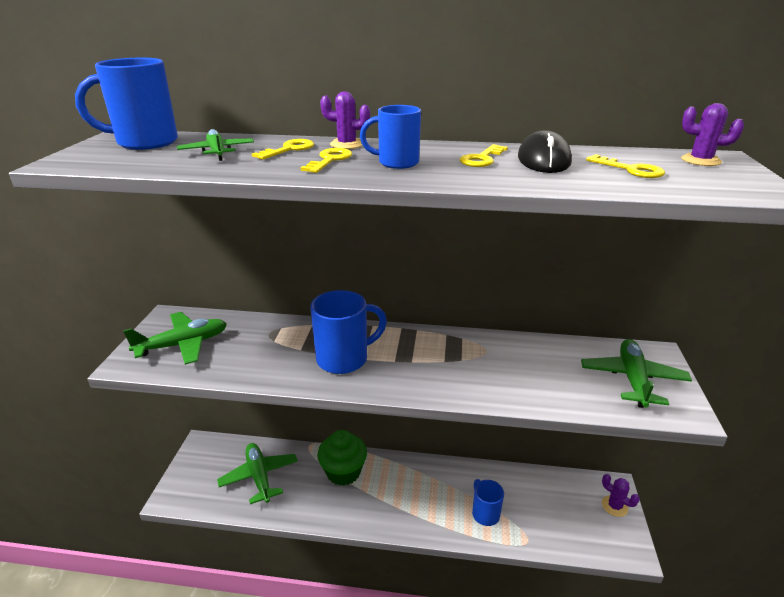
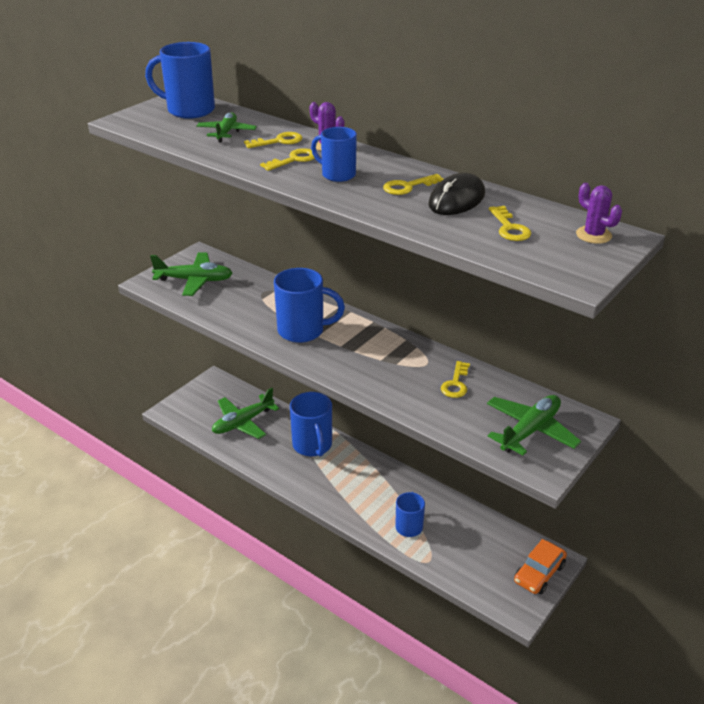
camera: 30 degrees right, 5 degrees up
(259, 477) = (243, 422): green plane -> green plane turned 135 degrees counterclockwise
(343, 472) = (312, 446): green cupcake -> blue mug
(529, 359) = (456, 383): none -> yellow key
(614, 506) = (539, 573): purple cactus -> orange car

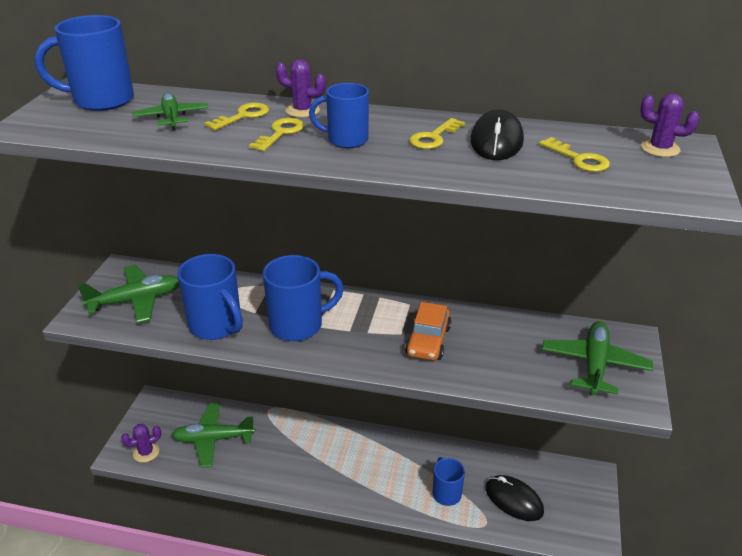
camera: 25 degrees left, 0 degrees up
(187, 416) = (146, 452): none -> purple cactus
(243, 422) = (213, 439): green plane -> green plane turned 60 degrees clockwise
(312, 446) = (302, 440): blue mug -> blue mug (217, 326)
(456, 383) = (491, 337): yellow key -> none
(466, 552) = (514, 500): none -> black mouse
(539, 573) = (588, 496): orange car -> orange car (428, 341)

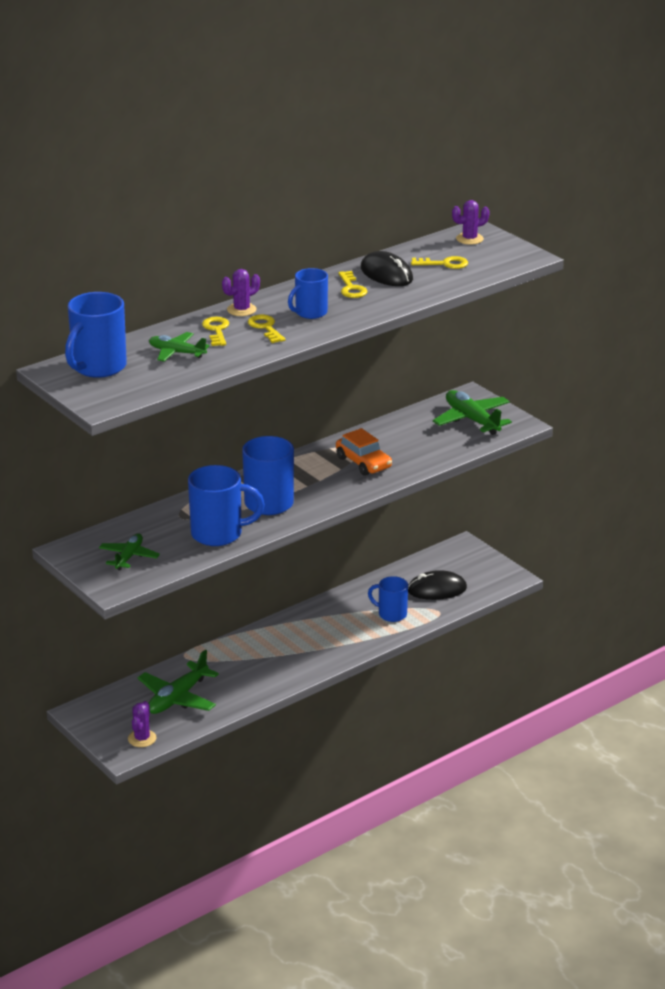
camera: 50 degrees left, 5 degrees down
(136, 301) = (129, 557): green plane -> green plane, size x0.64

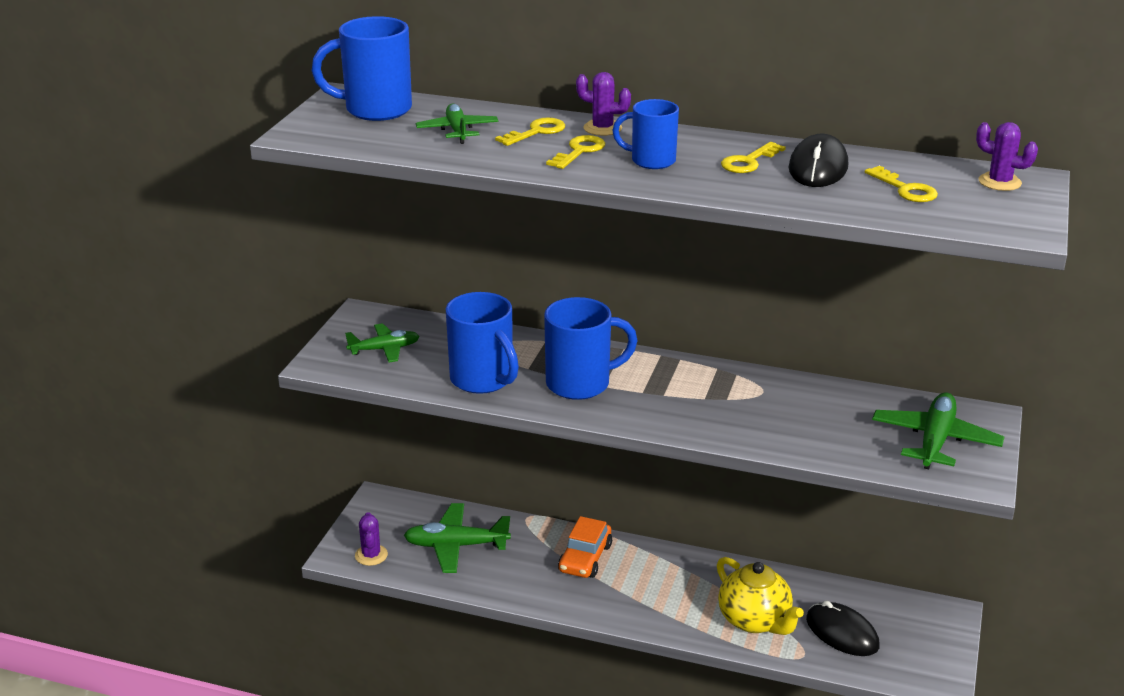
camera: 55 degrees right, 0 degrees up
(142, 738) = (371, 555): purple cactus -> purple cactus turned 75 degrees counterclockwise
(363, 463) = (736, 407): orange car -> orange car (585, 558)
(391, 614) = (755, 620): blue mug -> yellow teapot

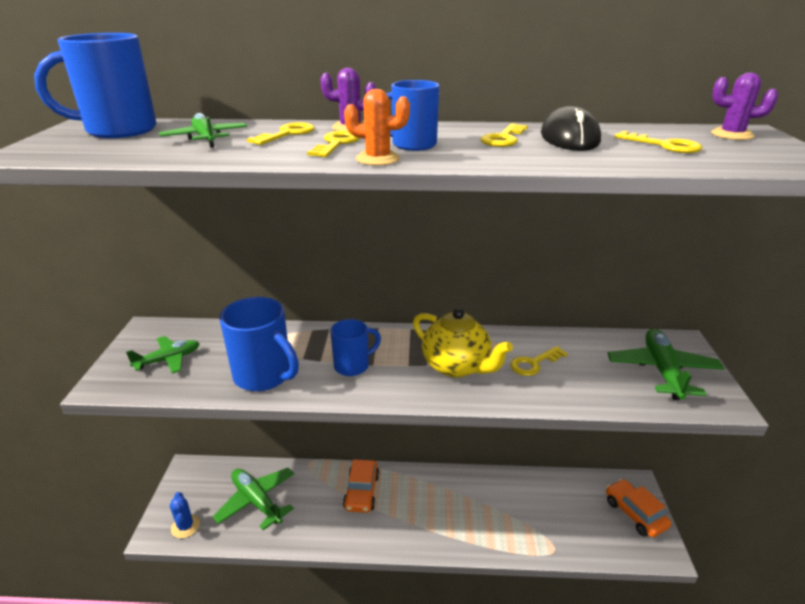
camera: 15 degrees left, 0 degrees up
(371, 555) = (185, 526): purple cactus -> blue cactus
(456, 546) = (257, 501): green plane -> green plane turned 60 degrees clockwise
(581, 383) = (353, 365): blue mug -> blue mug, size x0.62
(609, 176) = (377, 159): none -> orange cactus
(755, 620) = (506, 523): yellow teapot -> yellow teapot (456, 366)
(787, 411) = (534, 363): none -> yellow key
(842, 633) = (573, 520): black mouse -> none
(928, 641) = (635, 513): none -> orange car

